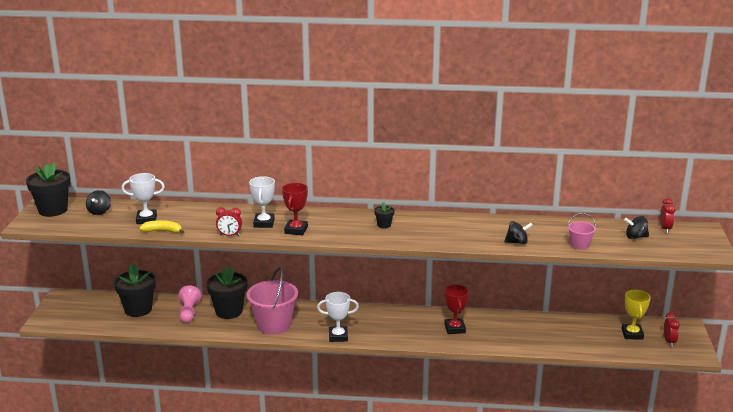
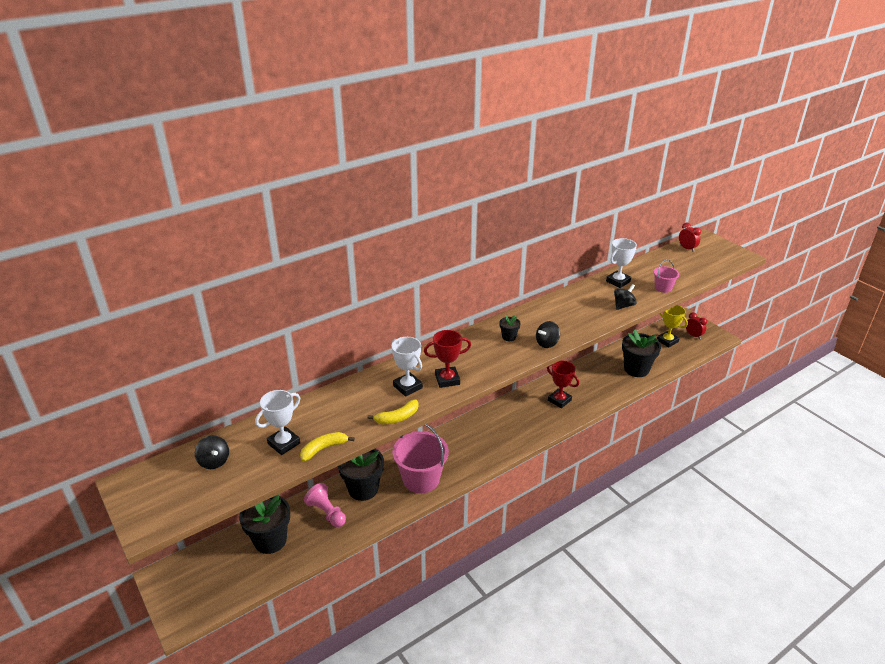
camera: 40 degrees left, 10 degrees up
(53, 210) = (151, 489): black flower pot -> black flower pot (636, 369)
(229, 235) = (397, 417): red clock -> yellow banana
(296, 230) = (447, 380): red trophy -> red trophy turned 75 degrees counterclockwise
(338, 336) = (487, 459): white trophy -> white trophy (618, 281)
(635, 237) = (682, 264): black spinning top -> black spinning top (547, 343)

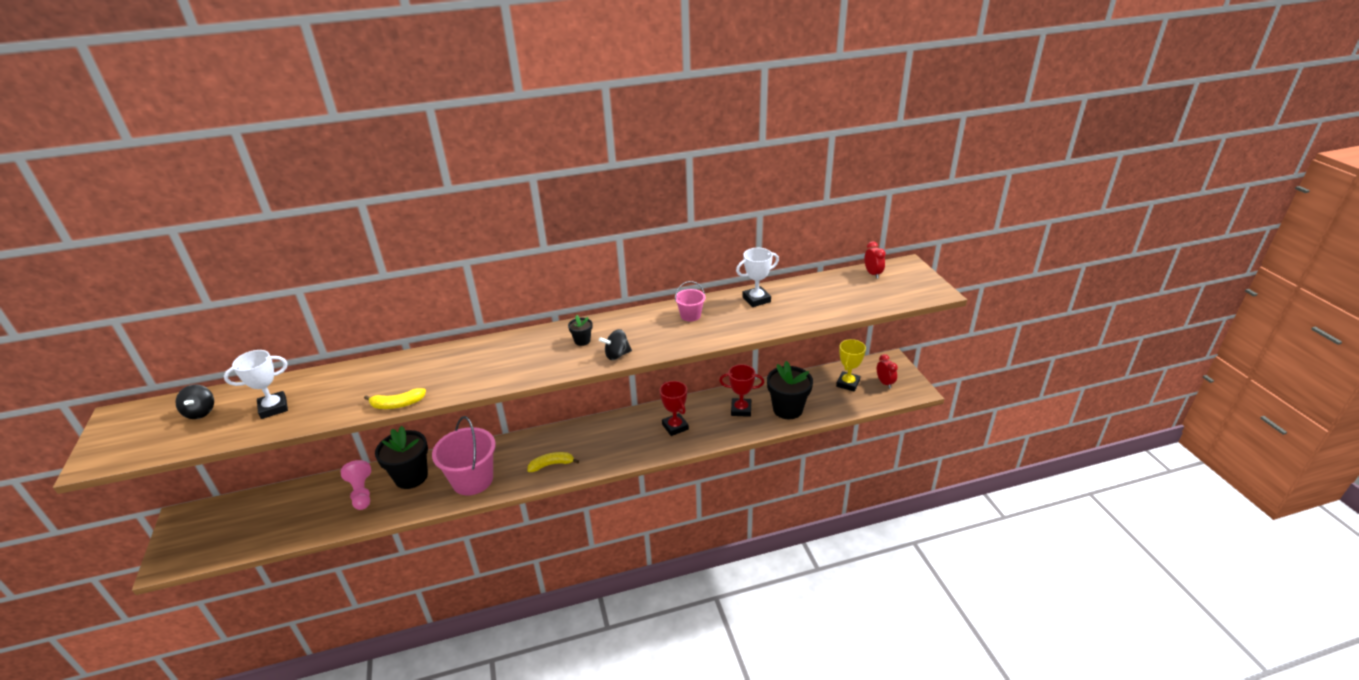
camera: 20 degrees right, 0 degrees up
(270, 540) = (293, 507): black flower pot -> none
(324, 449) = (303, 421): yellow banana -> yellow banana (551, 464)
(407, 387) = (435, 374): white trophy -> none
(447, 380) = (480, 374): red trophy -> red trophy (741, 410)
(623, 306) = (739, 328): black spinning top -> none
(663, 288) = (804, 315): pink bucket -> pink bucket (690, 315)
(667, 341) = (848, 383): yellow trophy -> yellow trophy turned 45 degrees clockwise

